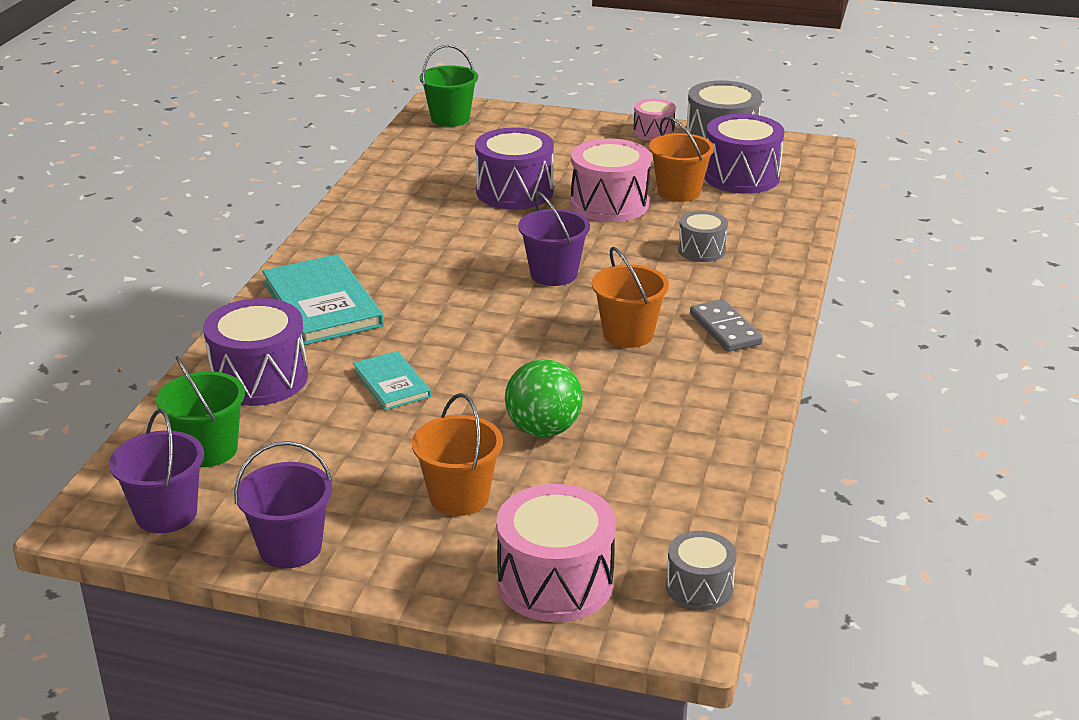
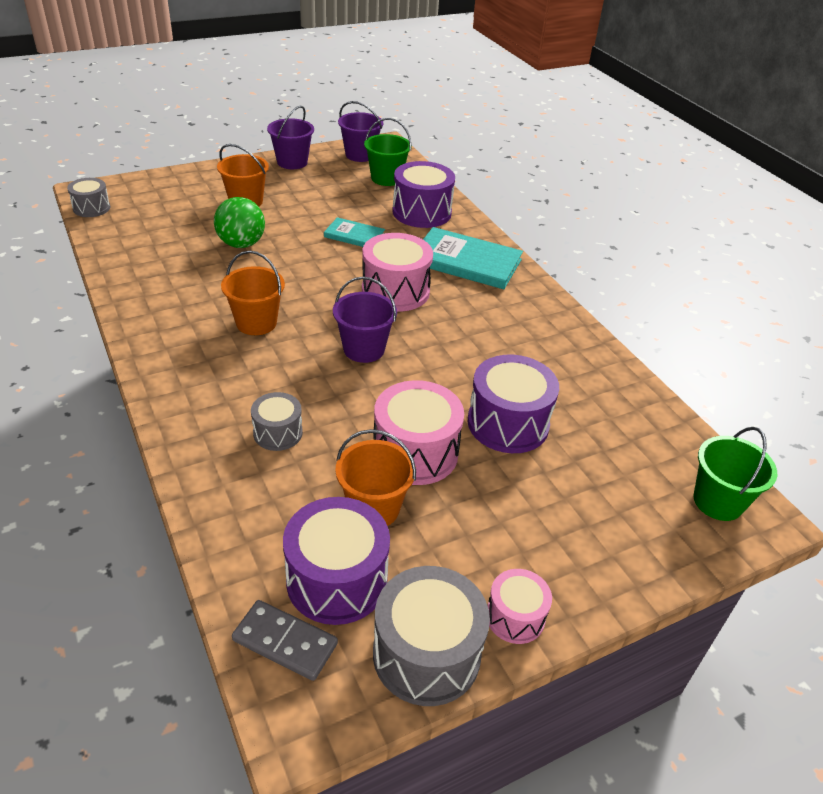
camera: 135 degrees right, 10 degrees up
(555, 582) = (163, 188): pink drum -> pink drum (395, 291)
(725, 329) = (190, 357): grey domino -> grey domino (285, 642)

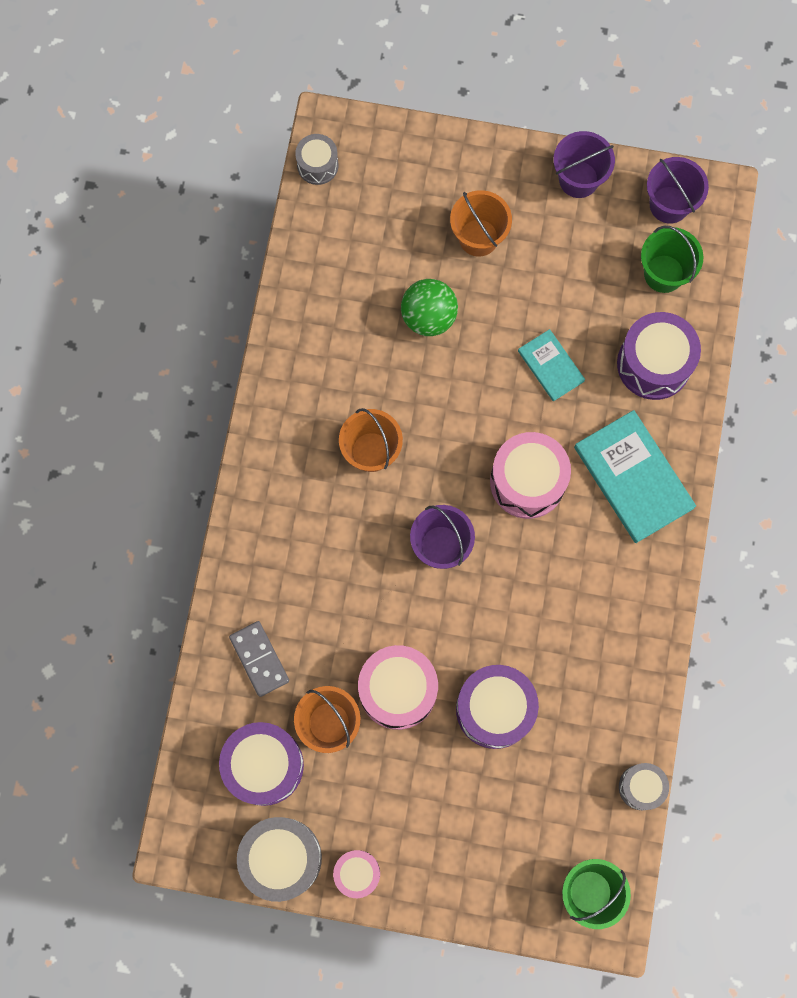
camera: 40 degrees right, 35 degrees up
(278, 433) = (308, 601): grey drum -> grey drum (641, 787)
(285, 642) = (203, 789): grey domino -> grey domino (259, 659)

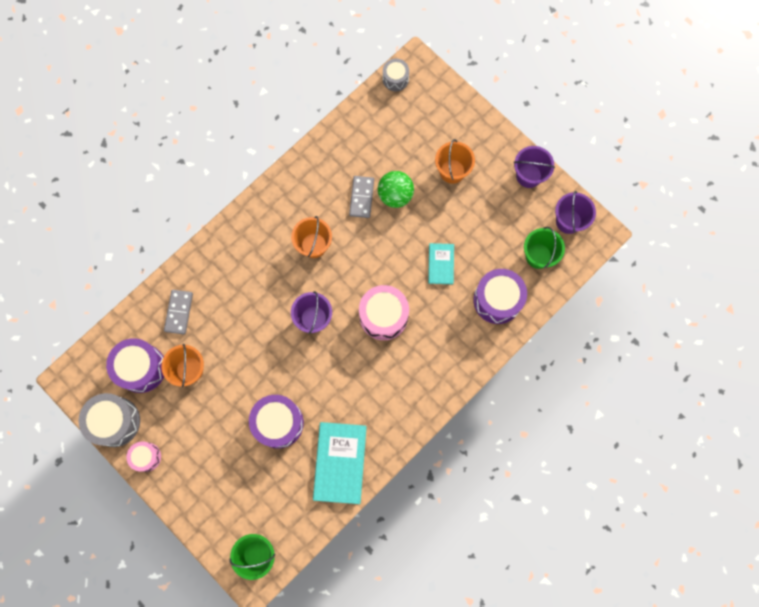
camera: 35 degrees right, 0 degrees up
(387, 348) = (361, 197): none -> grey domino
(398, 690) = (236, 378): pink drum -> none
(633, 477) = (441, 353): turquoise book -> turquoise book (340, 463)
(641, 787) = (324, 519): grey drum -> none

